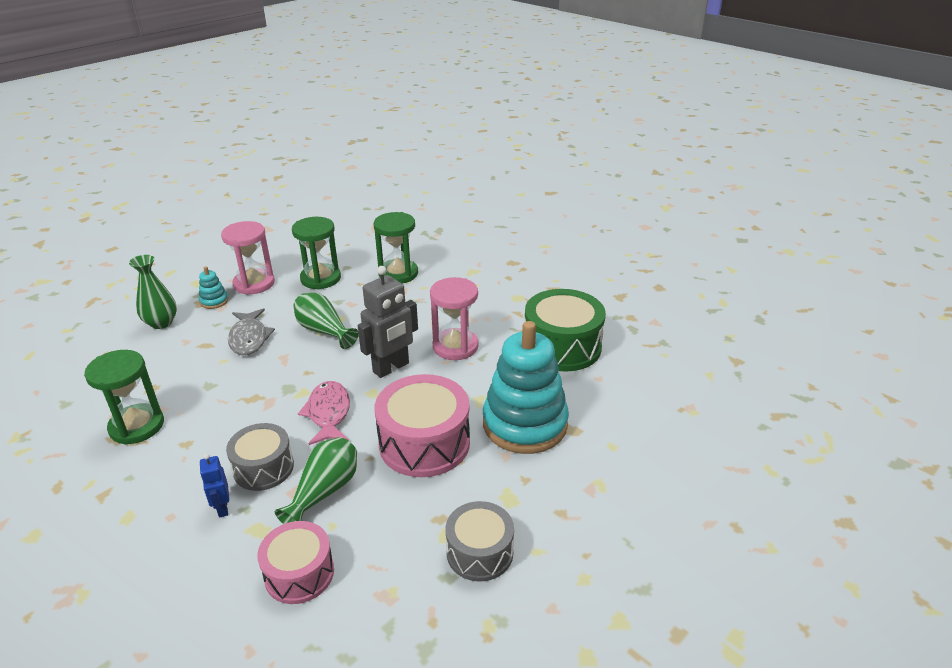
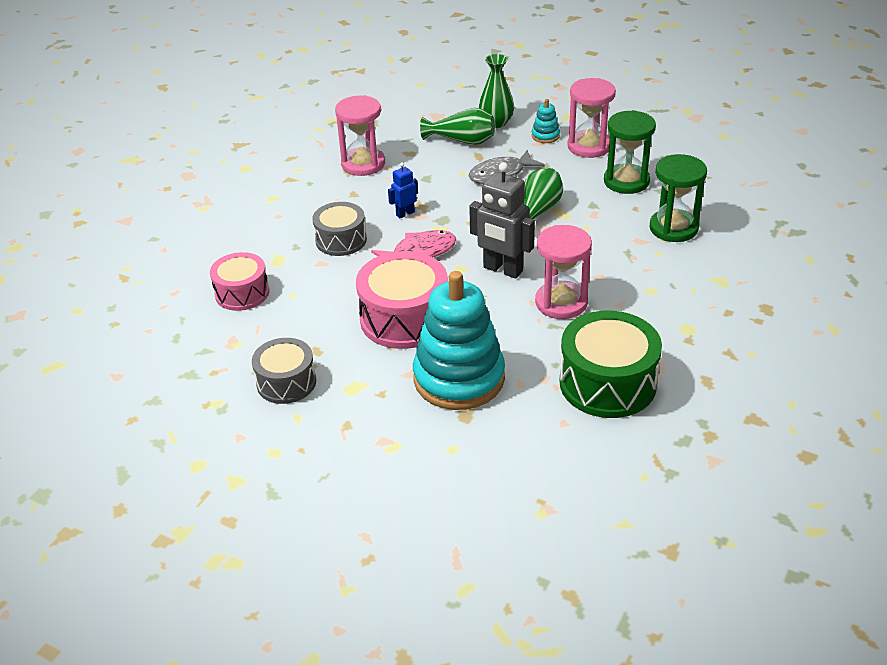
camera: 75 degrees right, 5 degrees up
(137, 426) = (363, 164): green hourglass -> pink hourglass
(222, 508) = (293, 236): blue robot -> blue robot (405, 213)
(324, 492) = (326, 279): green vase -> green vase (462, 141)

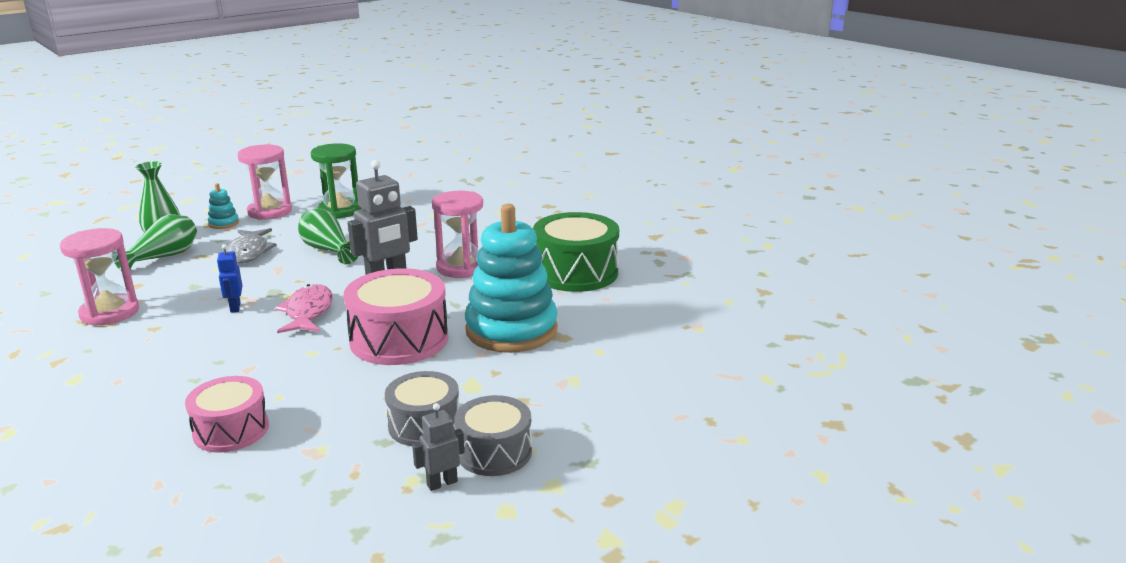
camera: 70 degrees left, 15 degrees down
(218, 419) = (442, 483): none -> grey robot
(341, 240) = (225, 350): grey drum -> grey drum (494, 452)
(673, 228) = (423, 210): green hourglass -> none

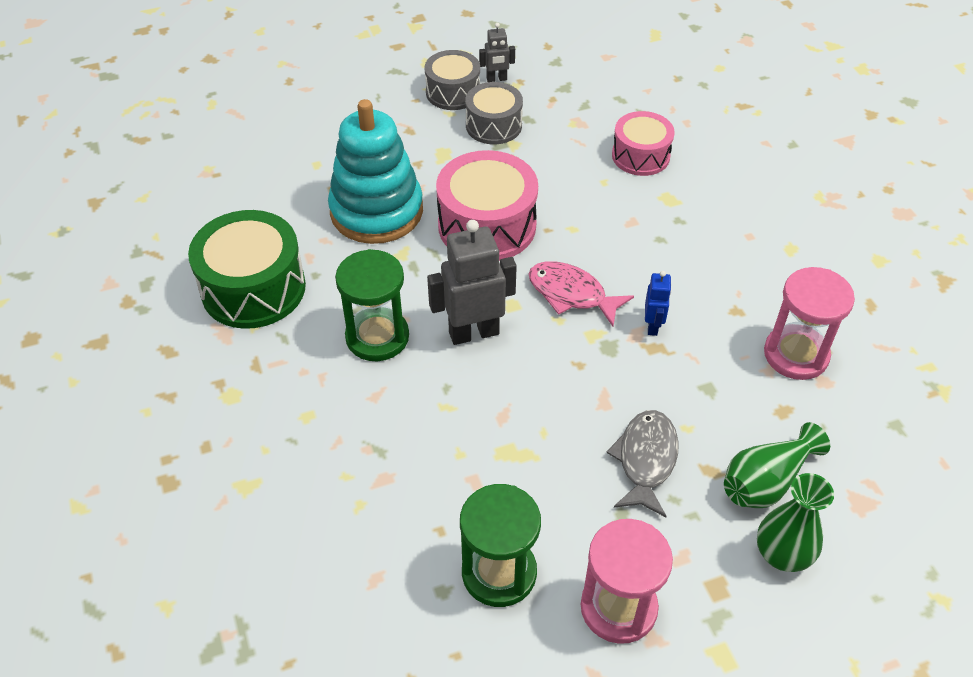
camera: 160 degrees left, 25 degrees up
(224, 223) = (693, 581): turquoise stacking toy -> none
(308, 312) = (571, 294): pink fish -> pink fish turned 105 degrees clockwise
(328, 250) = (535, 433): green vase -> none
(461, 267) = (377, 337): pink hourglass -> green hourglass

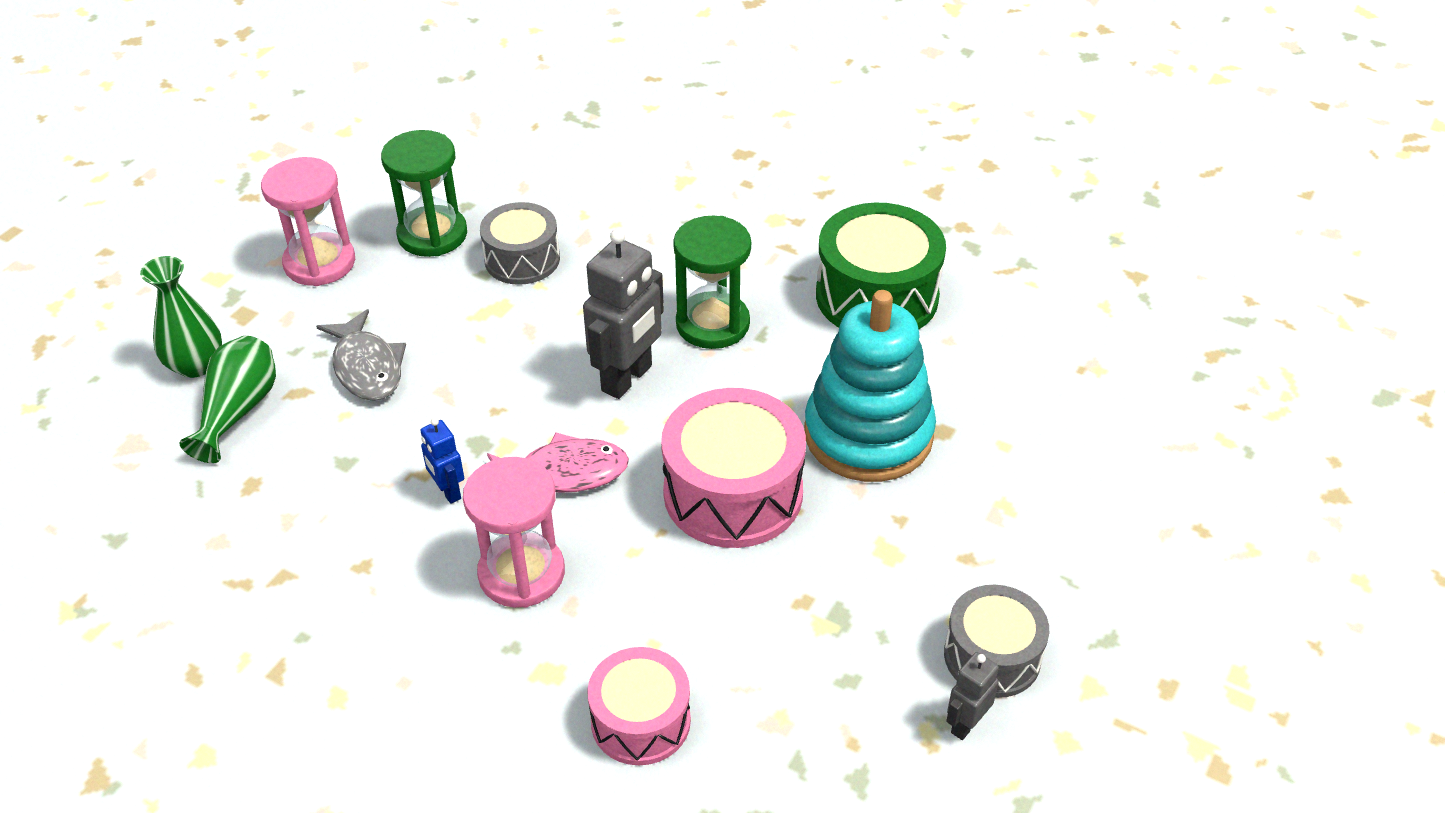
camera: 140 degrees right, 5 degrees down
(493, 125) = (878, 637): grey drum -> grey drum (522, 259)
(796, 355) = (264, 553): pink hourglass -> pink hourglass (521, 573)

